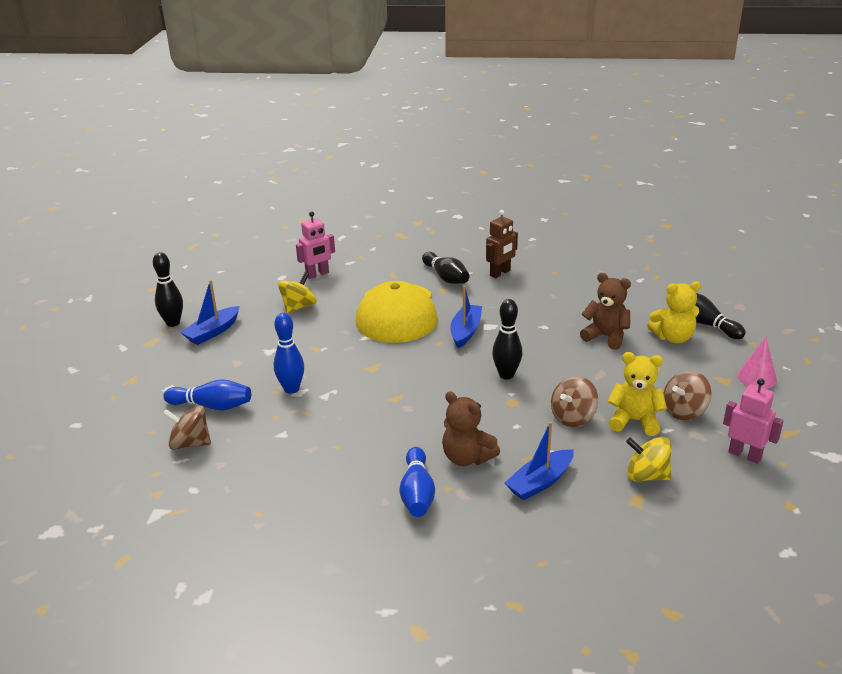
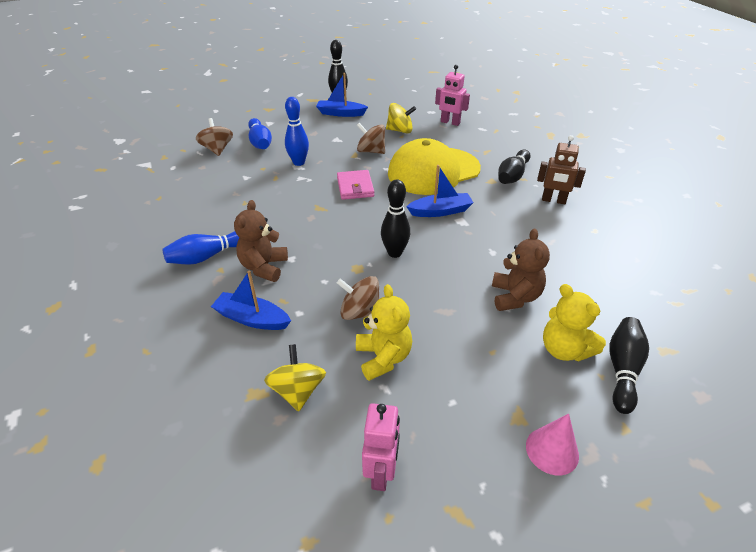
camera: 60 degrees right, 10 degrees up
(379, 366) = (355, 187): none -> pink wallet
(684, 411) = (428, 394): brown spinning top -> brown spinning top (371, 151)

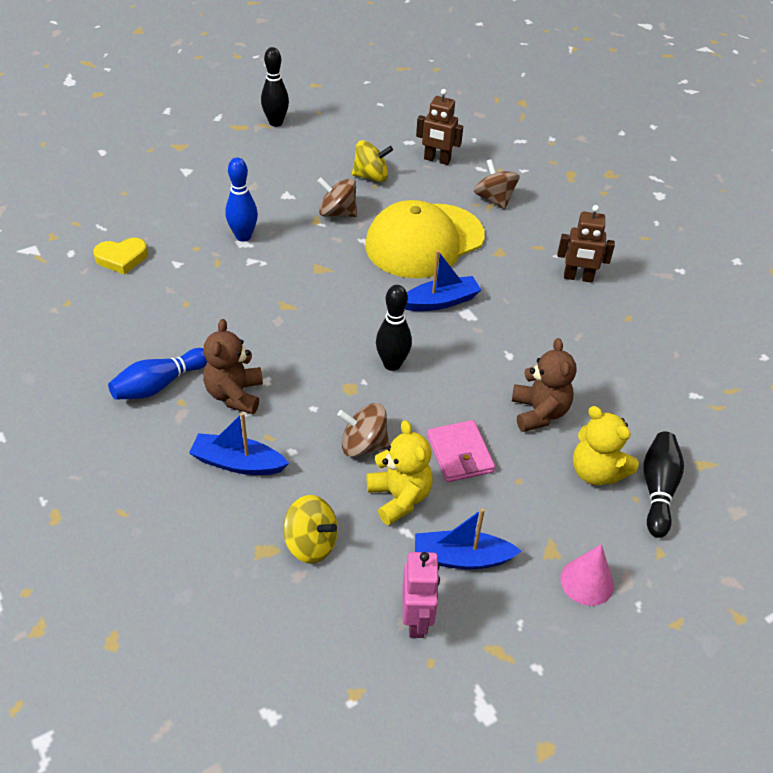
camera: 10 degrees left, 5 degrees up
(207, 172) = (122, 258): none -> yellow heart
(217, 149) = (125, 220): brown spinning top -> brown spinning top (494, 199)
(260, 142) = (182, 205): blue bowling pin -> none
(297, 391) = (311, 543): yellow spinning top -> yellow spinning top turned 135 degrees clockwise
(340, 113) = (284, 150): blue boat -> blue boat (461, 558)
(355, 187) = (326, 271): pink wallet -> pink wallet (460, 454)
(450, 122) = (437, 160): pink robot -> brown robot
(512, 176) = (525, 243): black bowling pin -> none

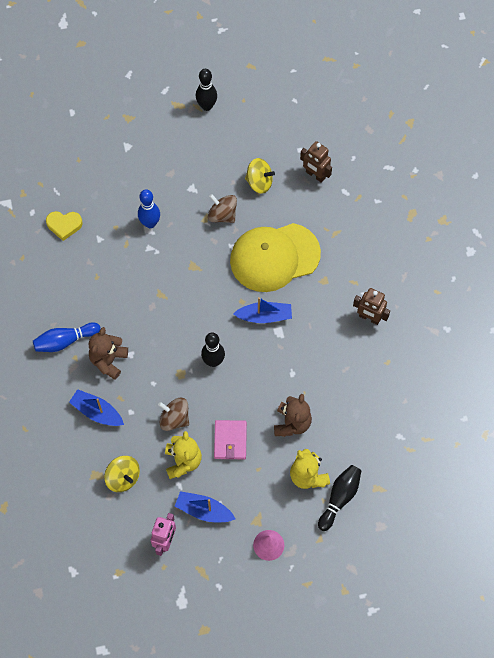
camera: 20 degrees right, 20 degrees up
(494, 199) = (341, 227): brown spinning top -> none

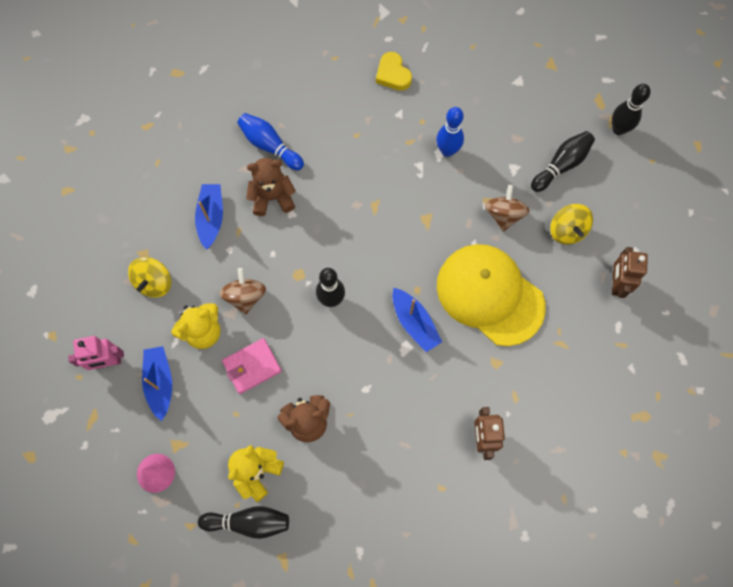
camera: 60 degrees right, 5 degrees up
(209, 157) = (561, 165): none -> black bowling pin

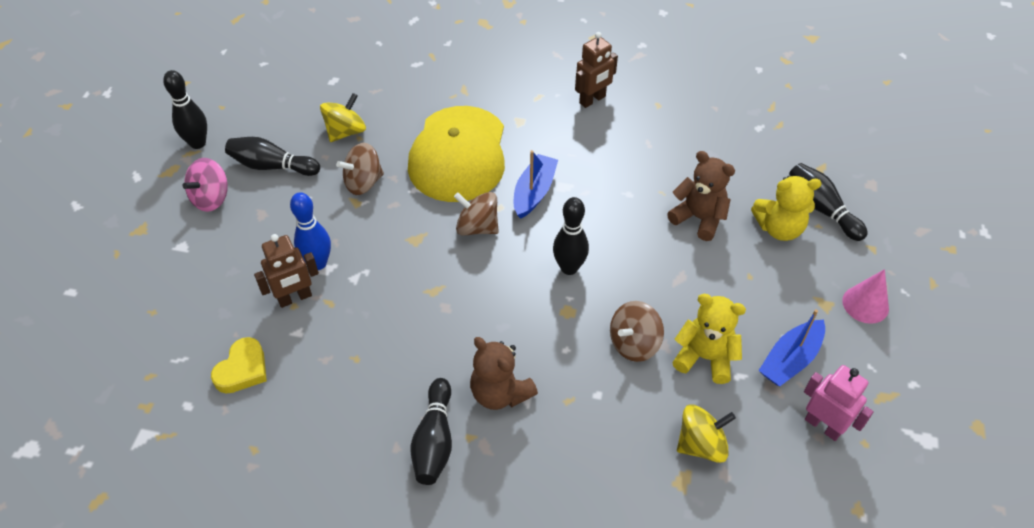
camera: 125 degrees left, 20 degrees down
(211, 218) = (576, 440): blue boat -> none
(252, 366) = (695, 291): pink wallet -> none
(270, 146) = (434, 440): blue bowling pin -> black bowling pin
(409, 264) = (477, 227): none -> brown spinning top
(553, 115) = (211, 198): none -> pink spinning top
(616, 283) = (375, 80): brown robot -> brown robot (295, 298)

